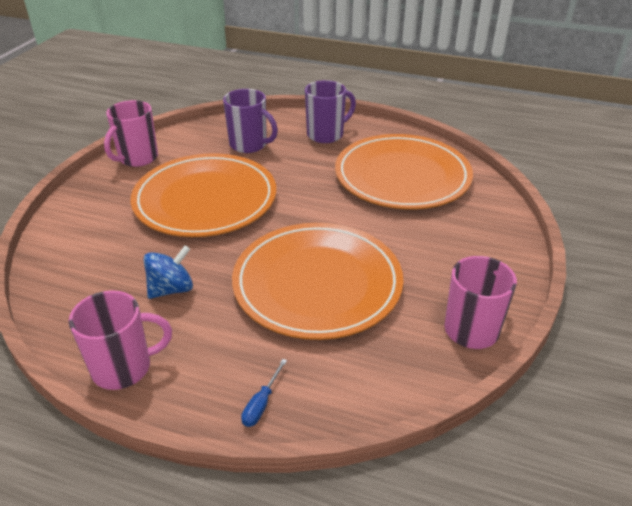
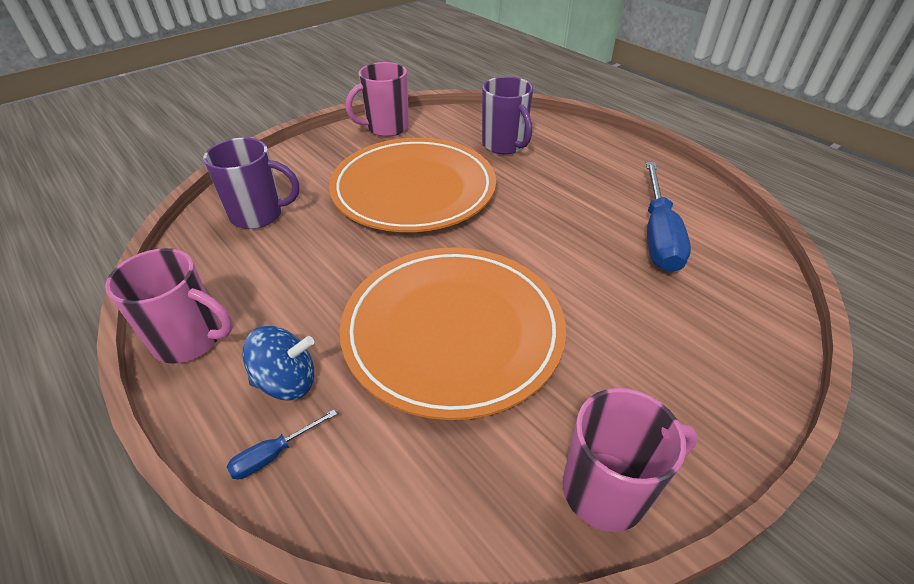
camera: 30 degrees right, 5 degrees up
(171, 289) = (302, 273): blue spinning top -> blue spinning top (287, 381)
(326, 135) = (599, 158): purple mug -> purple mug (258, 215)
(402, 176) = (658, 235): orange plate -> blue screwdriver

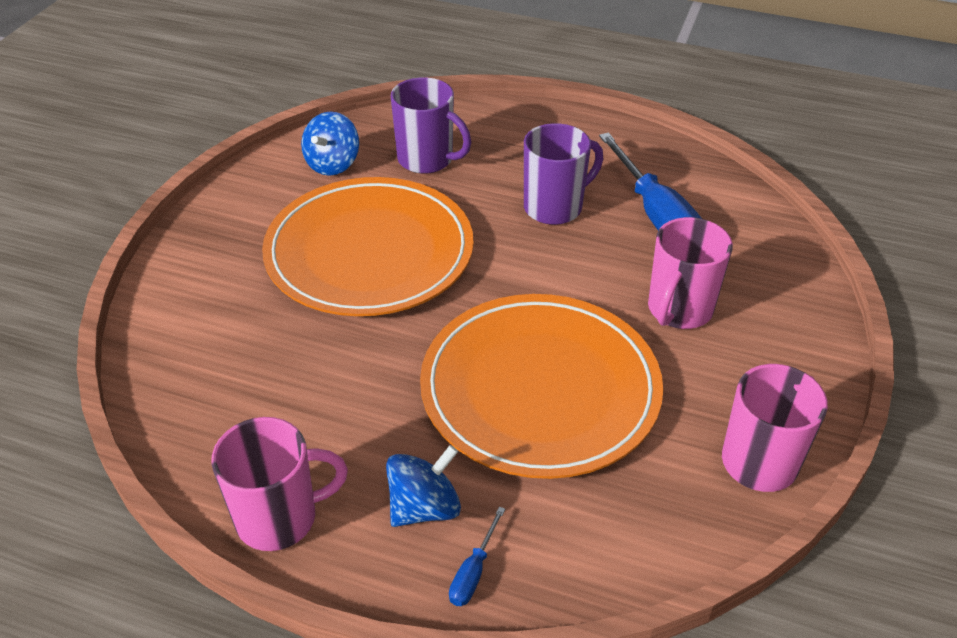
camera: 30 degrees left, 0 degrees up
(258, 215) = (211, 353): purple mug -> purple mug (554, 207)
(386, 128) = (263, 182): pink mug -> pink mug (679, 310)
(439, 130) = (333, 164): none -> blue spinning top

